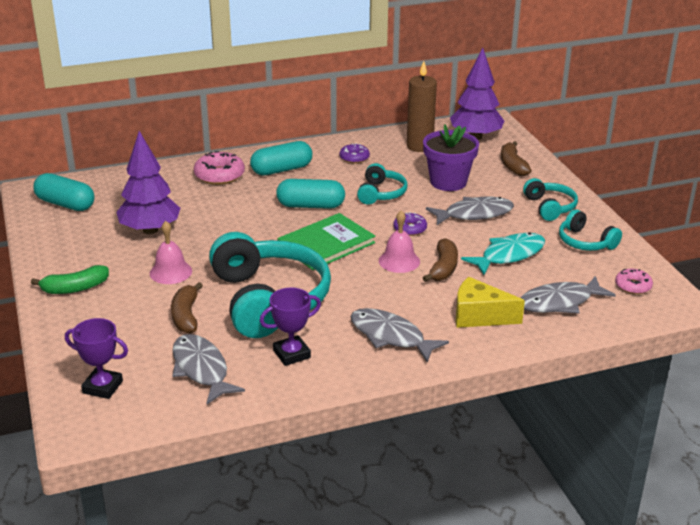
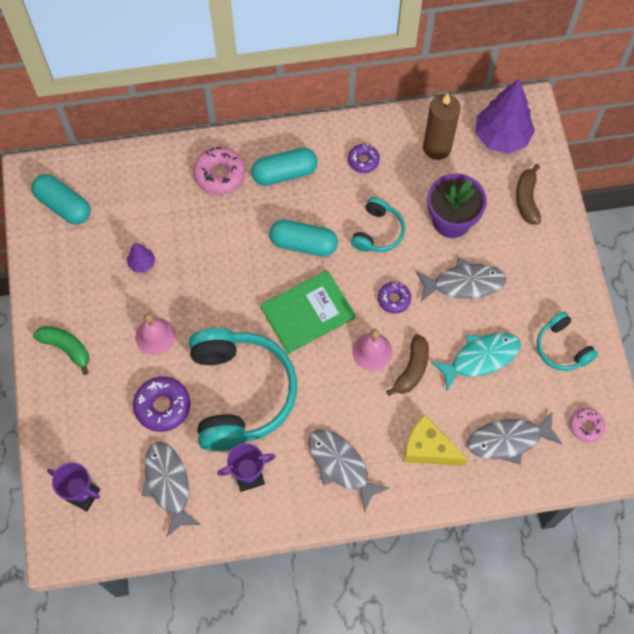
camera: 10 degrees right, 35 degrees up
(75, 288) = (66, 348): green banana -> green banana turned 135 degrees counterclockwise
(150, 230) = (142, 263): purple tree -> purple tree, size x0.46
(186, 316) = (162, 406): brown banana -> purple donut
(549, 207) = (544, 282): turquoise headphones -> none

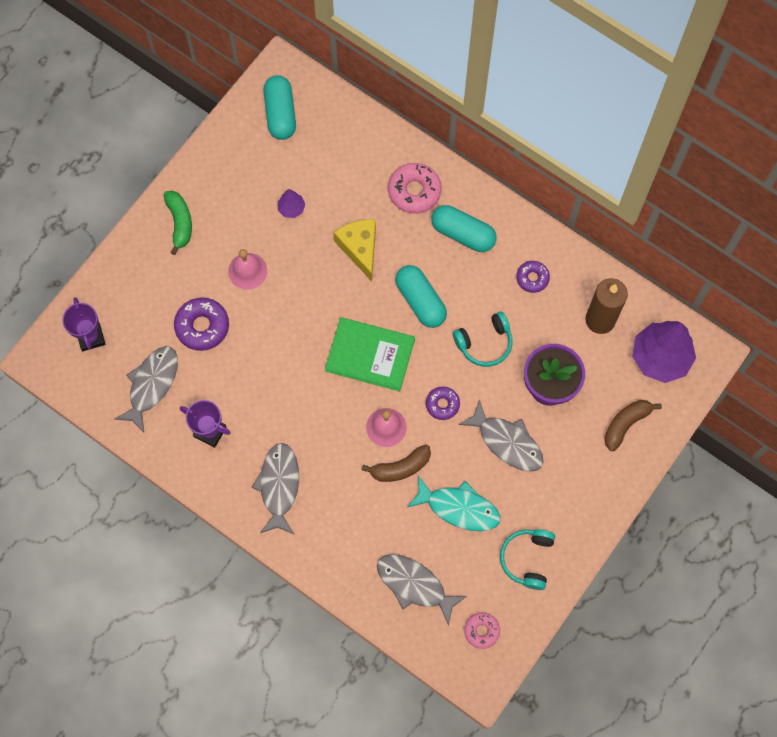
camera: 45 degrees right, 5 degrees up
(240, 393) = (263, 368): turquoise headphones -> none
(428, 448) = (351, 534): yellow cheese -> yellow cheese (360, 248)

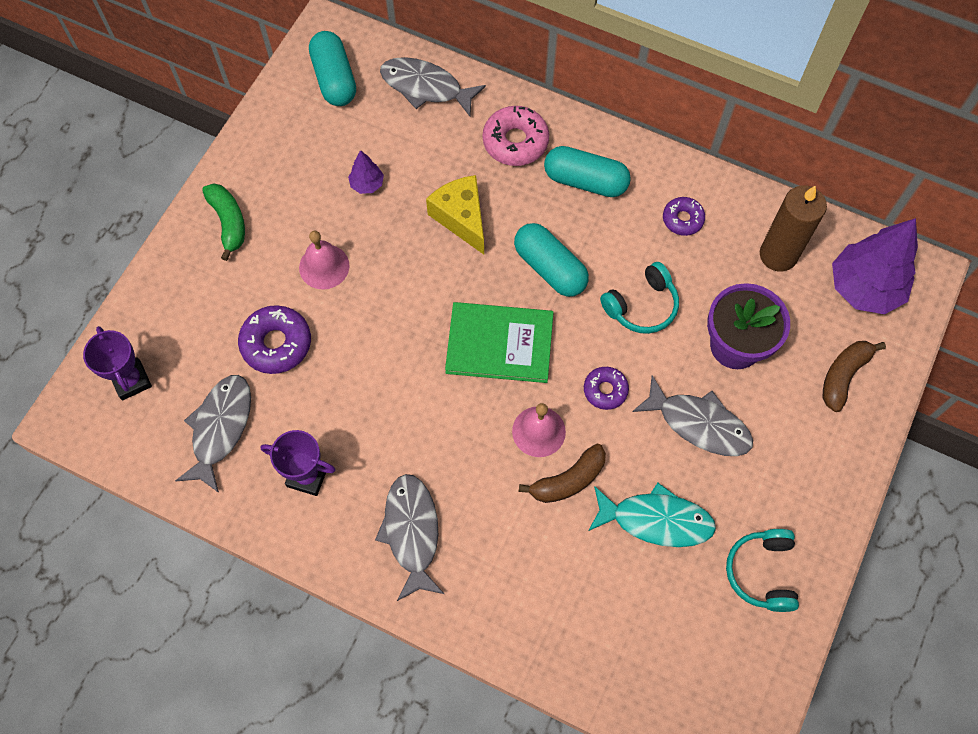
camera: 10 degrees left, 5 degrees down
(414, 585) = (620, 635): grey fish -> grey fish (426, 87)
(481, 631) = (724, 682): pink donut -> none

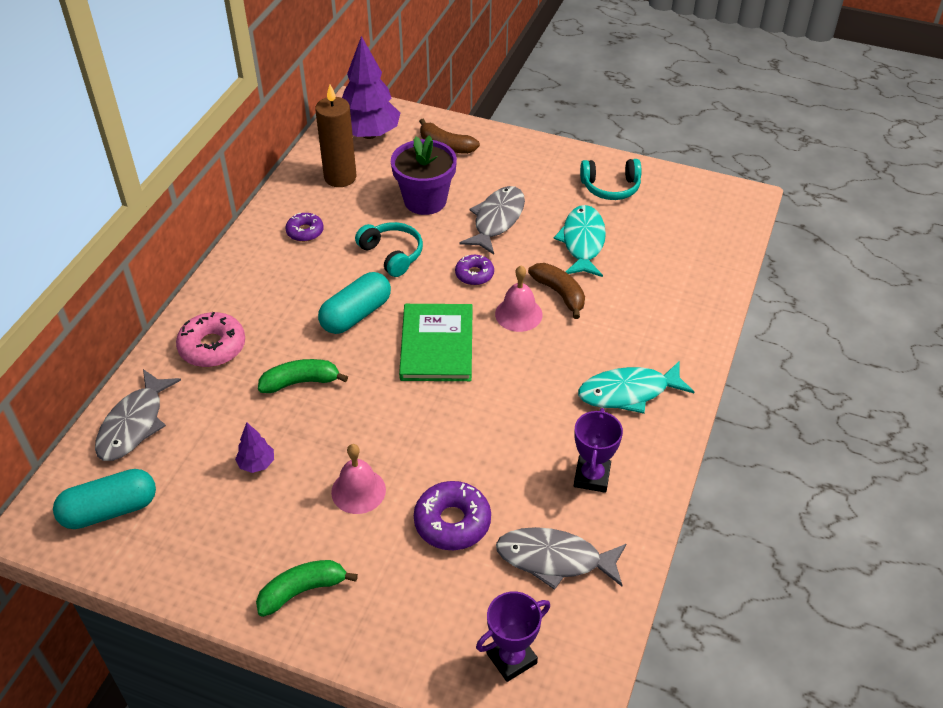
camera: 95 degrees left, 20 degrees down
(412, 532) = (629, 392): grey fish -> turquoise fish
(461, 218) = (300, 382): yellow cheese -> green banana
(585, 181) = (262, 294): turquoise capsule -> none

